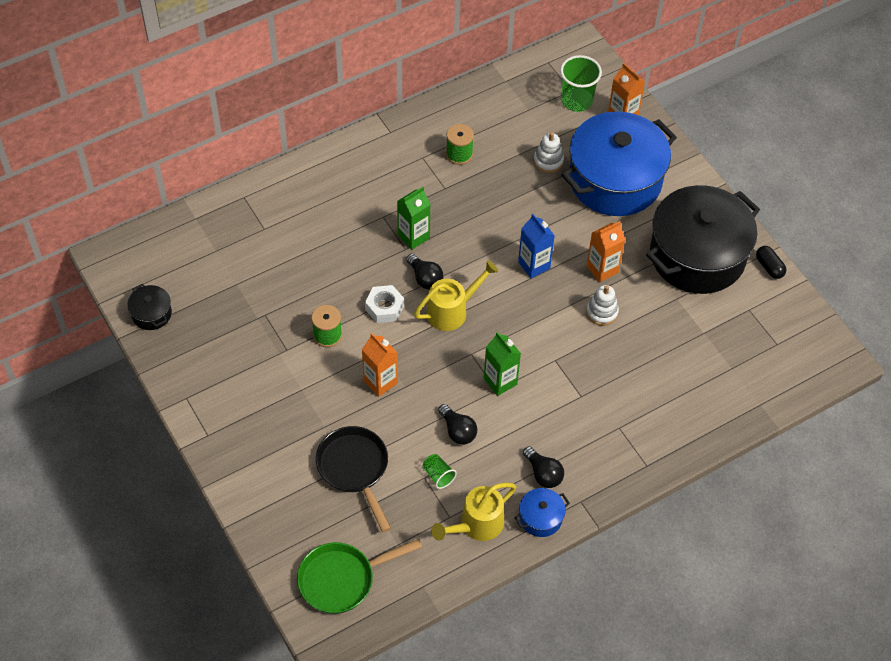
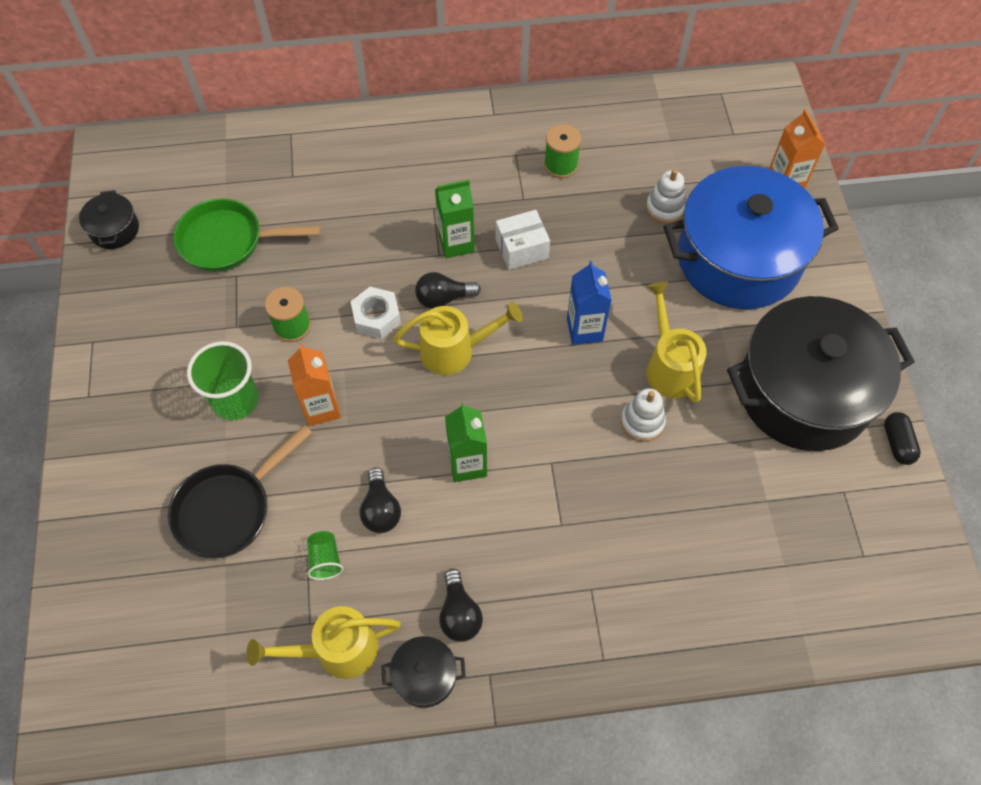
camera: 25 degrees right, 5 degrees up
(342, 579) = (131, 653): green pan -> green pan (228, 241)
(354, 469) = (229, 509): black pan -> black pan turned 135 degrees counterclockwise
(425, 278) = (443, 298): black light bulb -> black light bulb turned 90 degrees clockwise
(462, 224) = (521, 249): none -> white box
(540, 518) = (424, 676): blue pot -> black pot
(577, 101) = (735, 148): green cup -> green cup (235, 400)
(602, 269) = (669, 366): orange carton -> yellow watering can

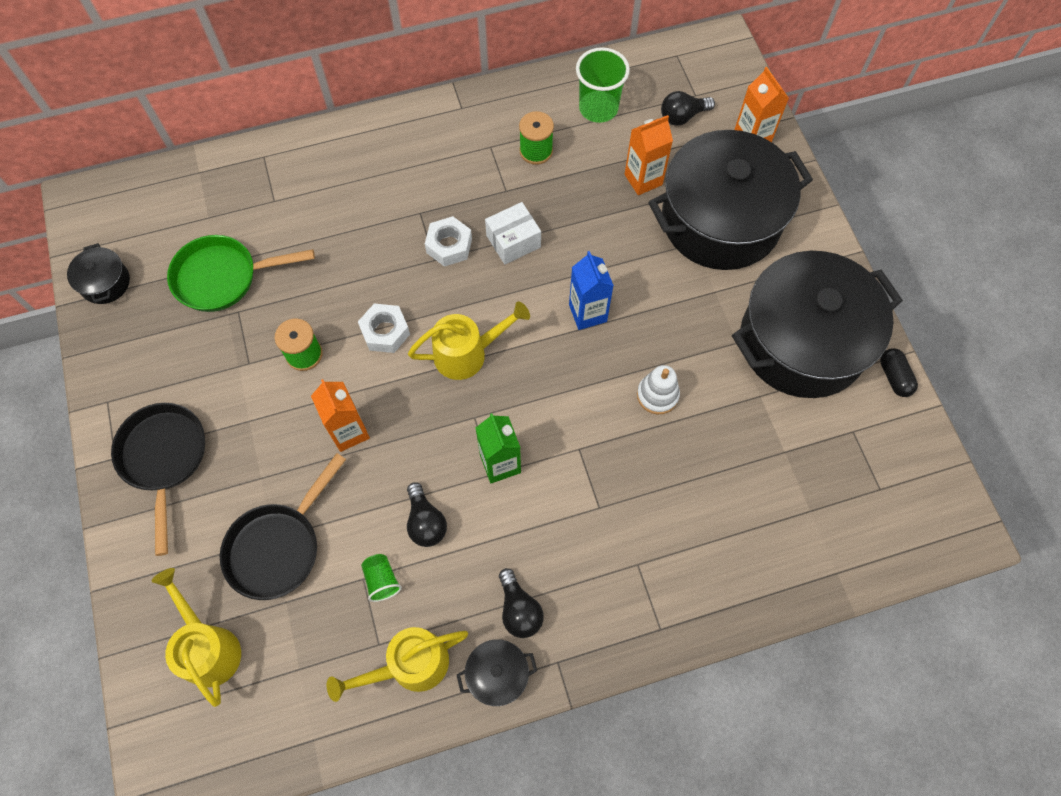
camera: 10 degrees left, 5 degrees up
(135, 405) = (164, 459): none -> black pan
(235, 400) = (263, 438): green cup -> green cup (598, 108)
(443, 298) = (447, 303): black light bulb -> black light bulb (682, 116)
(456, 243) = (449, 246): green carton -> white nut
(665, 208) = (643, 179): white stacking toy -> orange carton
(669, 366) = (673, 336): yellow watering can -> yellow watering can (208, 646)
(738, 259) = (720, 220): blue pot -> black pot

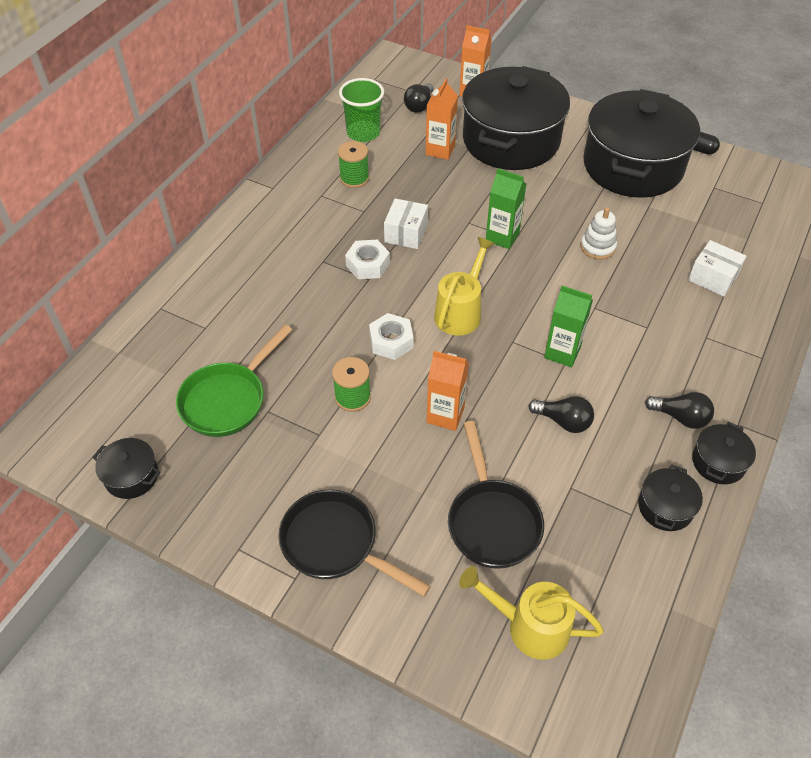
camera: 45 degrees left, 15 degrees down
(382, 580) = (583, 477): green cup -> none
(409, 665) = (665, 507): yellow watering can -> black pot
(587, 313) = (502, 237): blue carton -> green carton
(721, 517) = (713, 278): none -> white box

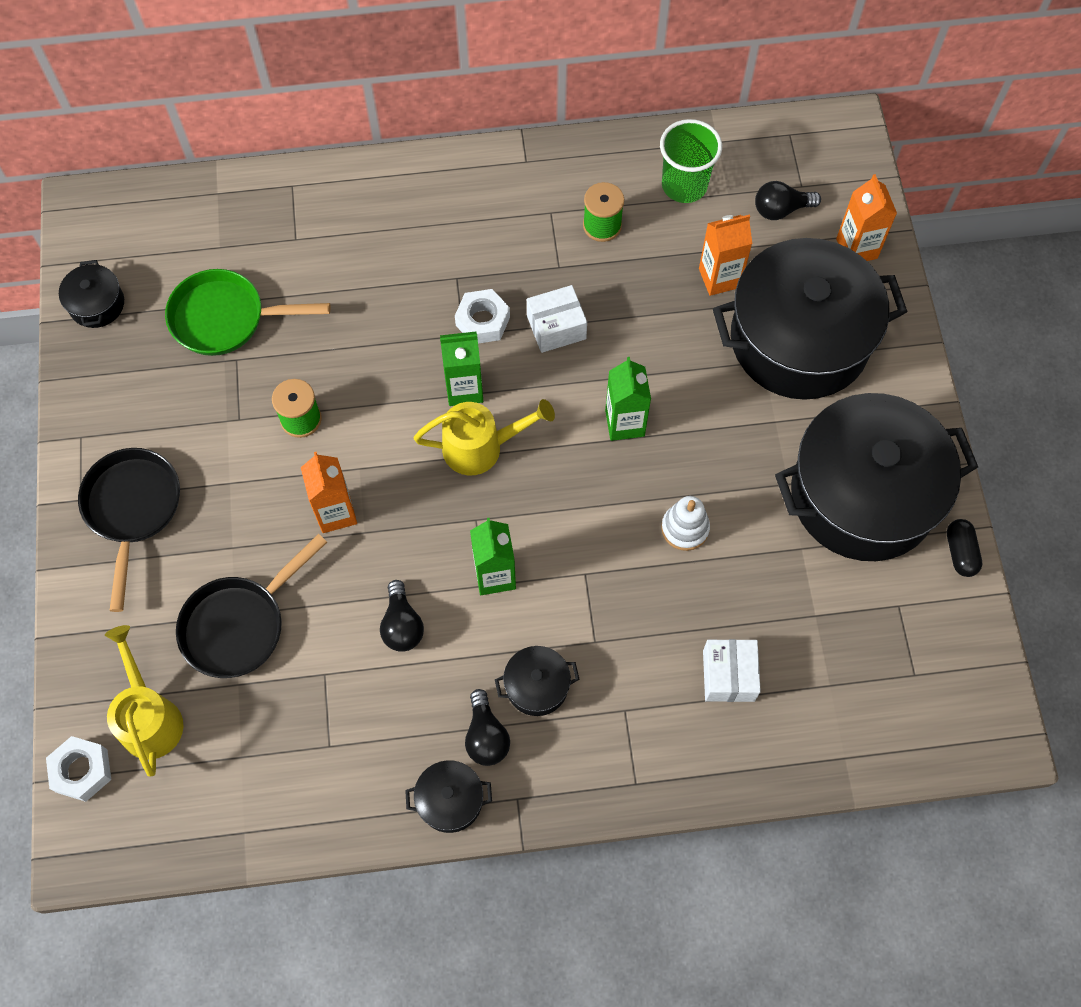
camera: 55 degrees right, 15 degrees up
(391, 341) = (394, 408): white nut -> white nut (82, 771)
(409, 298) = (464, 389): none -> green carton
(665, 507) = (358, 774): black pot -> black pot (537, 686)

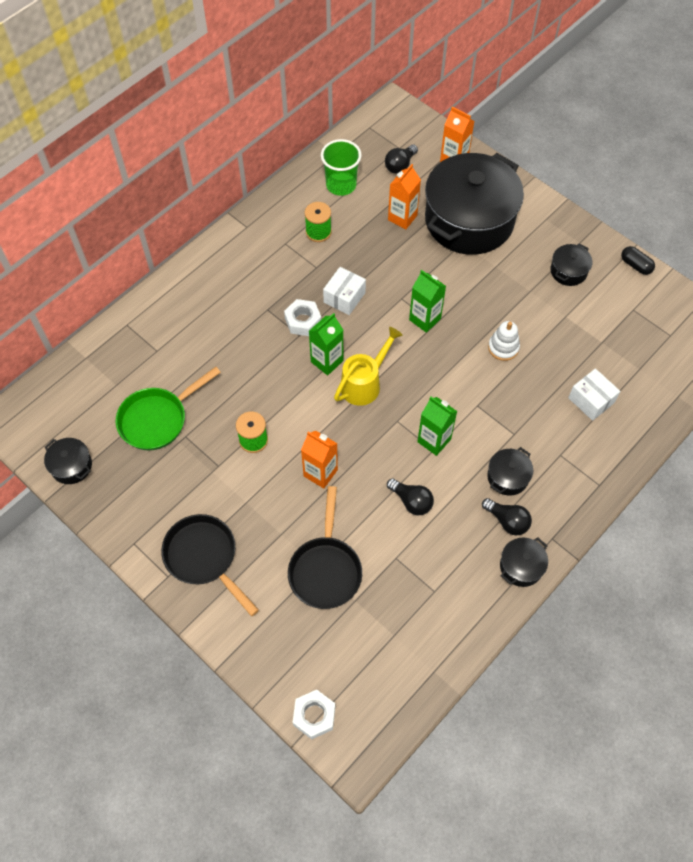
camera: 40 degrees left, 5 degrees down
(149, 716) = (323, 656): yellow watering can -> none
(862, 495) = (568, 271): black pot -> black pot, size x0.40

